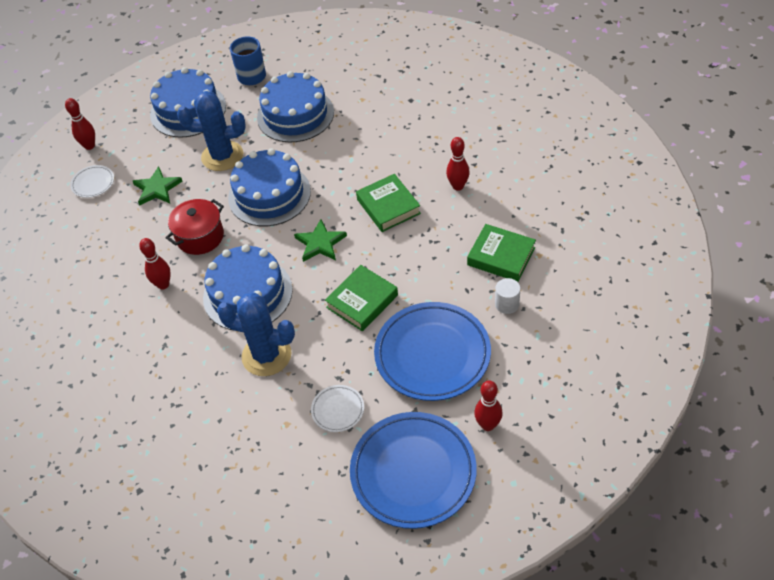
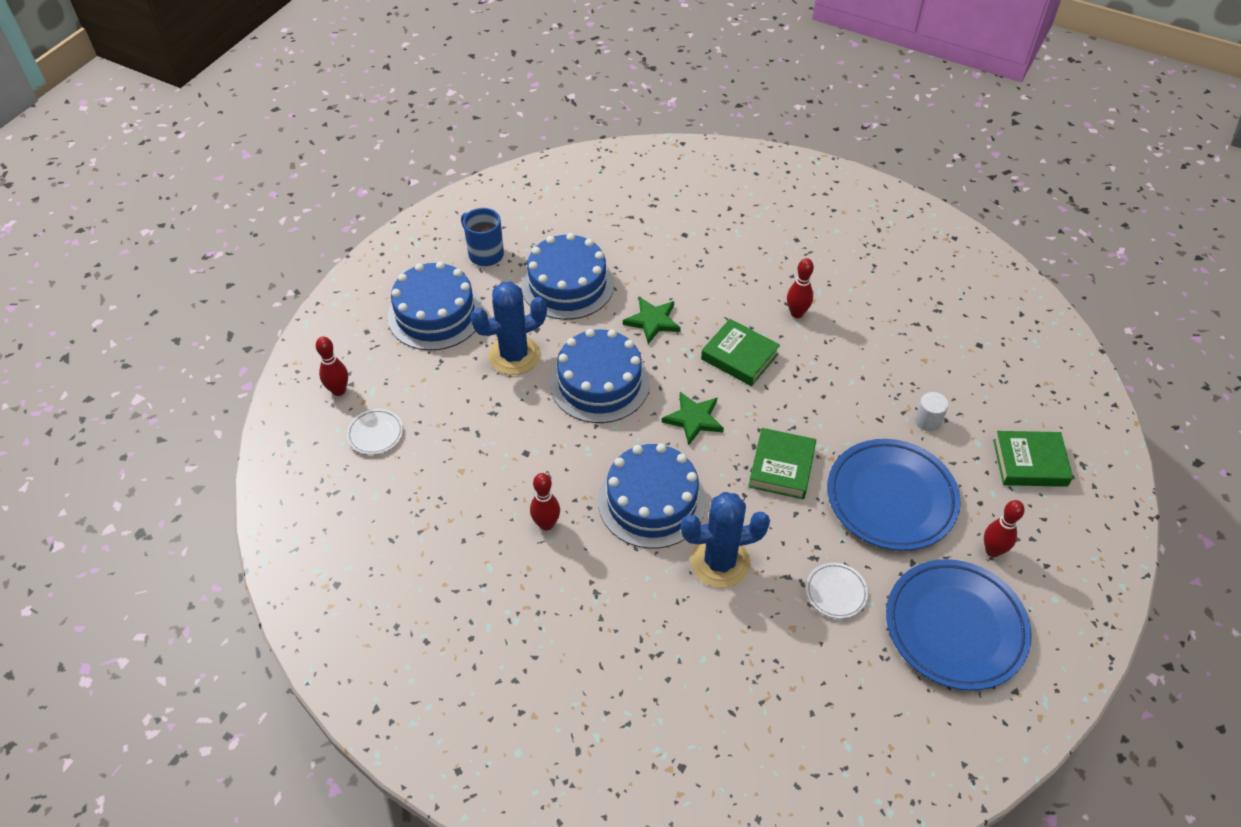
camera: 30 degrees left, 0 degrees up
(157, 189) = (461, 416): green star -> green star (652, 321)
(200, 237) = (552, 455): red pot -> none
(501, 256) = (889, 373): green book -> green book (1030, 463)

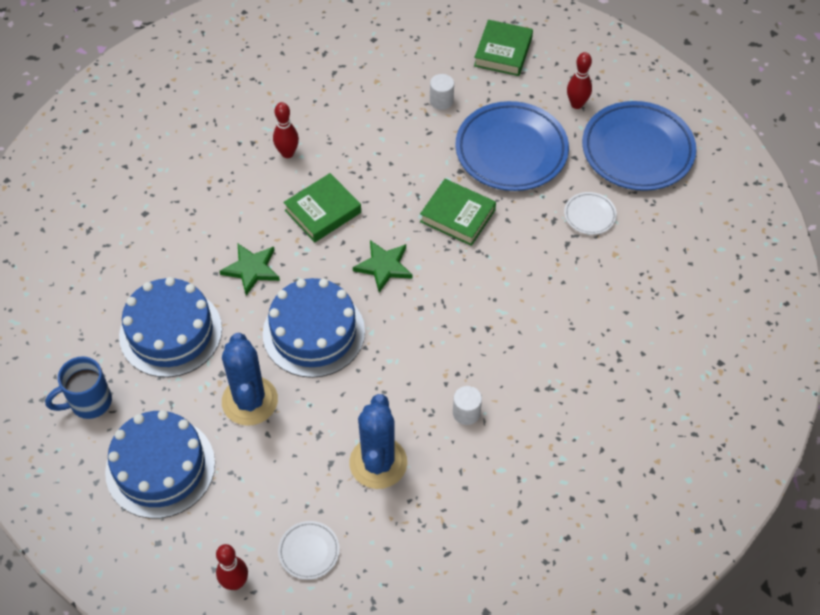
camera: 75 degrees left, 5 degrees up
(546, 524) = (466, 413): red bowling pin -> white cylinder
(651, 501) = (465, 322): blue cake -> none
(720, 562) = (541, 287): blue cactus -> blue cactus (378, 463)

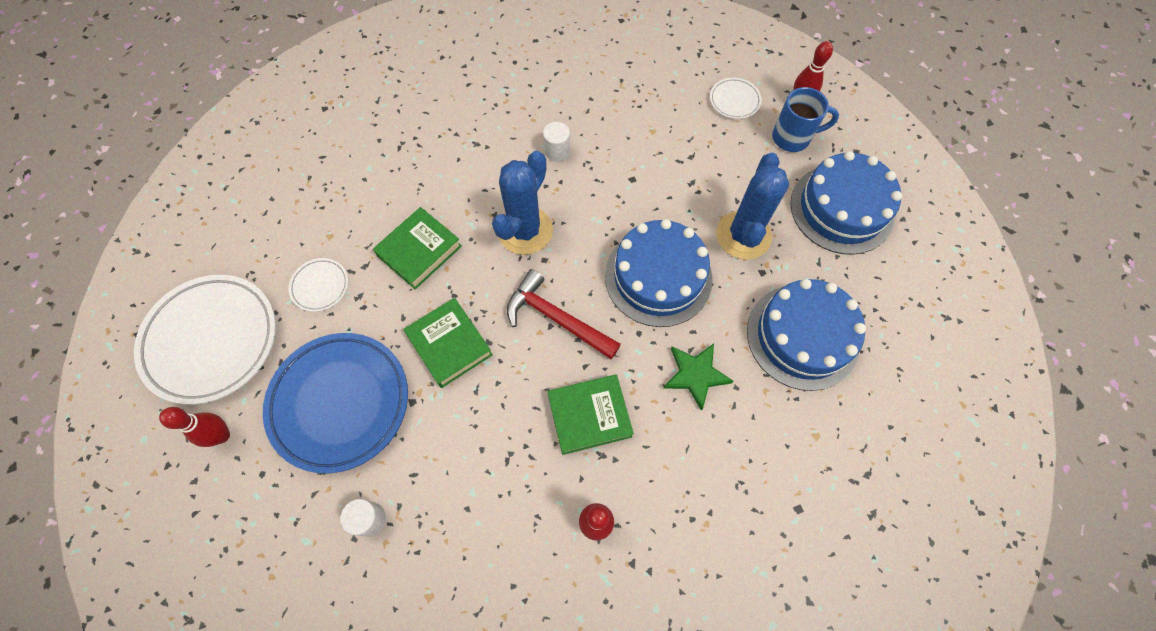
camera: 155 degrees left, 10 degrees up
(89, 402) = (900, 295): blue mug -> blue mug (792, 137)
(378, 463) = (651, 141): blue cactus -> blue cactus (525, 231)
(384, 266) = (556, 318): green star -> red hammer
(503, 52) = (242, 567): green book -> green book (419, 251)
(637, 150) = (212, 341): blue plate -> white plate

